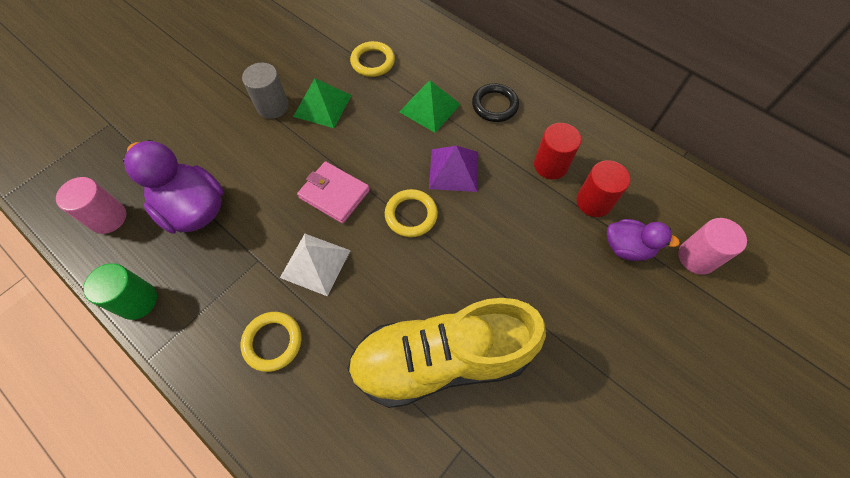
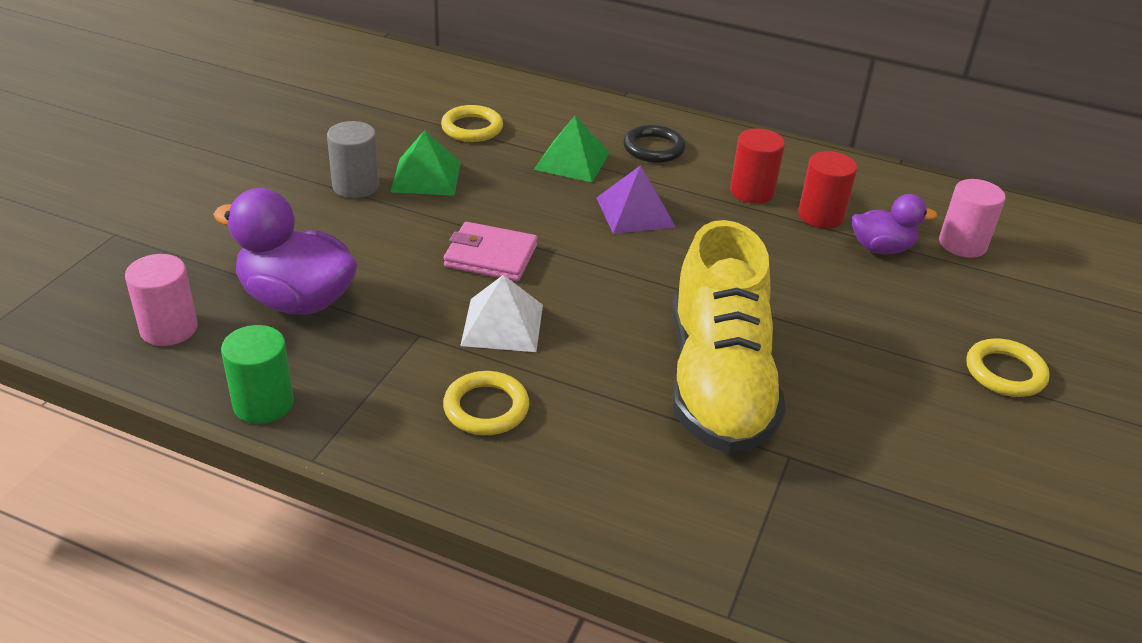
camera: 20 degrees left, 25 degrees down
(411, 215) = (604, 260): yellow ring -> yellow ring (1005, 372)
(441, 359) = (718, 382): yellow shoe -> yellow shoe turned 60 degrees counterclockwise

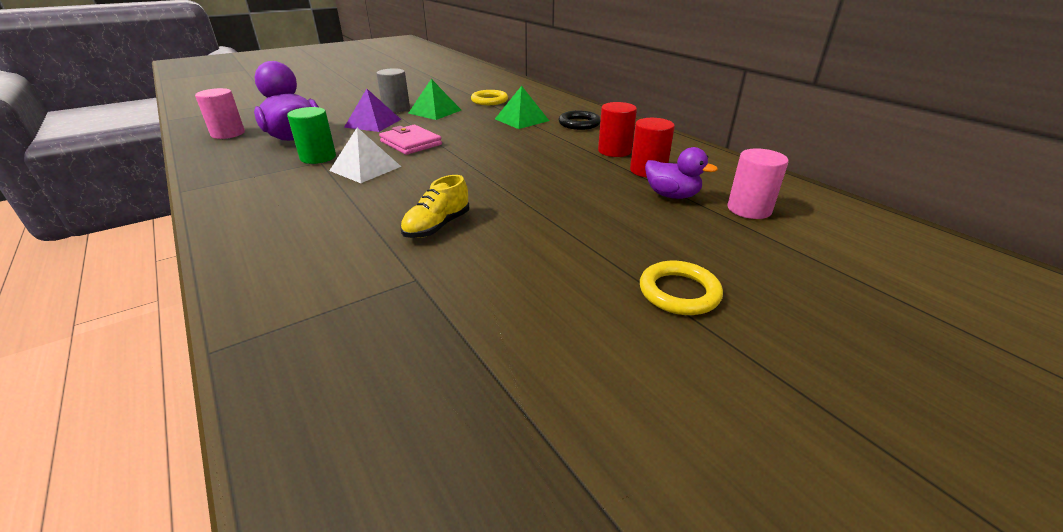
camera: 35 degrees right, 5 degrees down
(263, 403) = (206, 166): green cylinder -> green cylinder (318, 157)
(486, 408) = (291, 197): yellow ring -> none
(635, 212) = (522, 144): purple pyramid -> purple pyramid (373, 123)
(718, 382) = (437, 226): yellow shoe -> yellow shoe, size x0.44

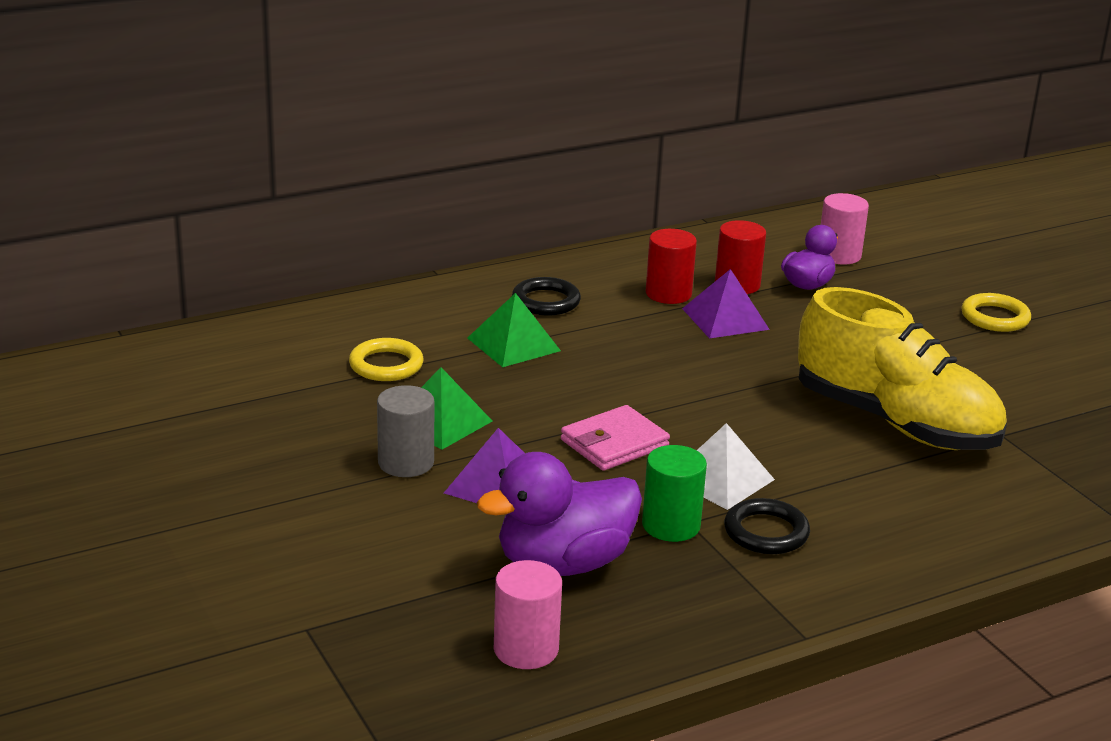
camera: 85 degrees left, 5 degrees down
(298, 180) = (766, 532): none -> black ring
(437, 226) = (895, 423): yellow shoe -> yellow shoe, size x2.29
(587, 167) = (725, 318): none -> purple pyramid

